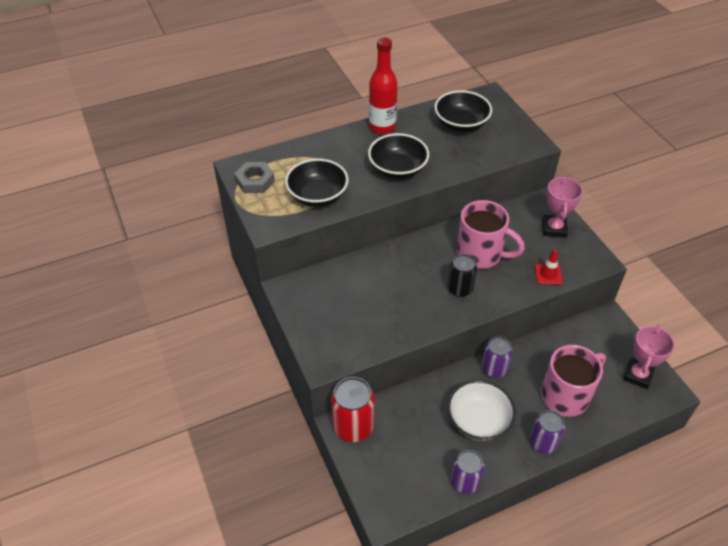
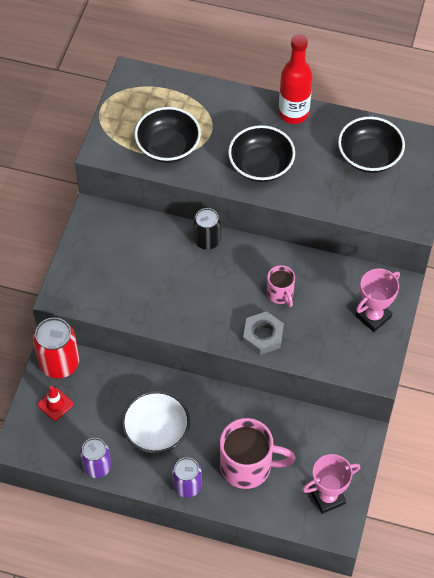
camera: 40 degrees right, 10 degrees up
(255, 181) = (132, 99): grey nut -> grey nut (263, 336)
(460, 289) = (228, 311): black can -> black can (207, 240)
(481, 254) = (280, 294): pink mug -> pink mug, size x0.54
(494, 369) = (214, 401): purple can -> none
(548, 274) = (317, 353): red traffic cone -> red traffic cone (55, 404)

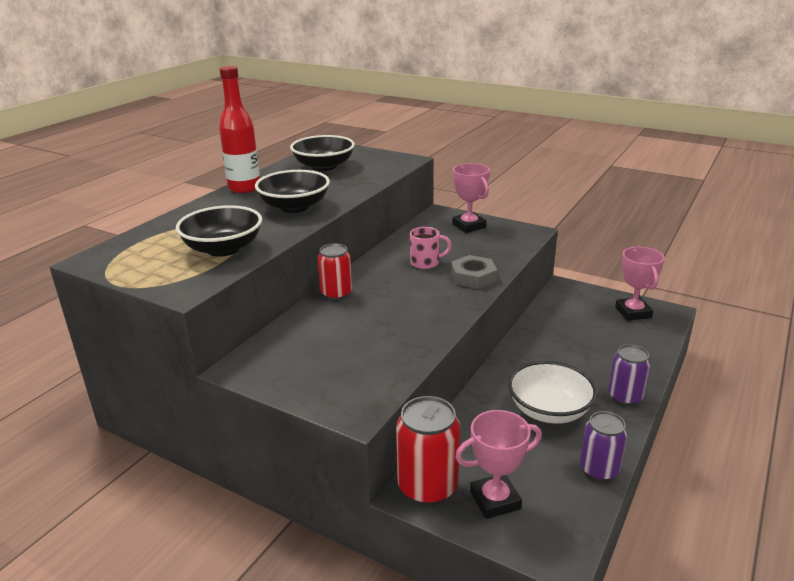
camera: 75 degrees left, 30 degrees down
(55, 404) = (495, 500): red traffic cone -> pink trophy
(207, 240) = (336, 294): black can -> red can
(248, 466) = (598, 352): pink mug -> none

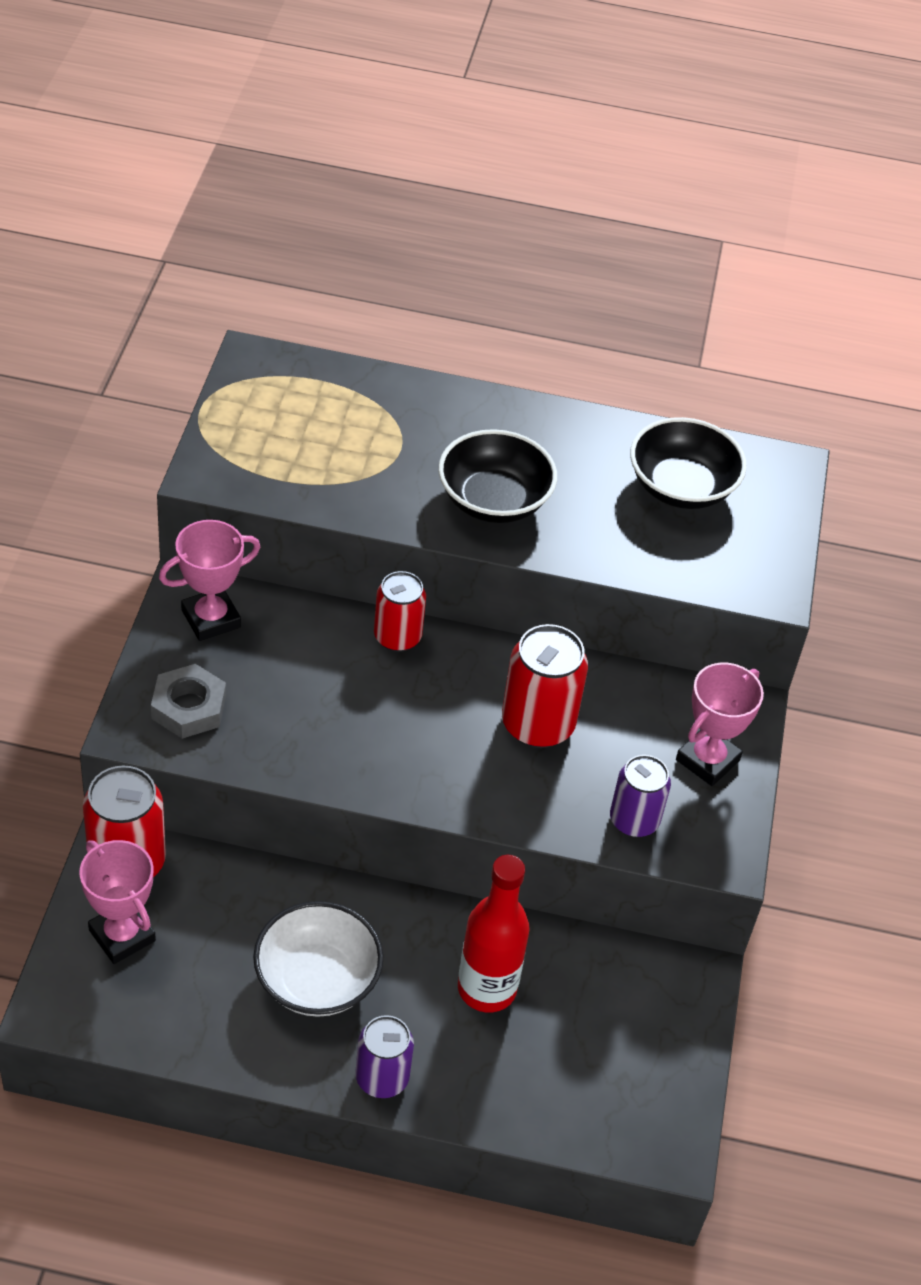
camera: 65 degrees right, 20 degrees up
(223, 249) = (326, 470): black bowl -> none
(244, 188) = (542, 419): red bottle -> red bottle (487, 988)
(426, 263) = (537, 724): pink mug -> red can
(473, 277) = (512, 795): grey nut -> grey nut (188, 707)
(599, 469) = (207, 1047): purple can -> purple can (634, 820)
(633, 312) = (647, 1091): pink trophy -> pink trophy (211, 619)

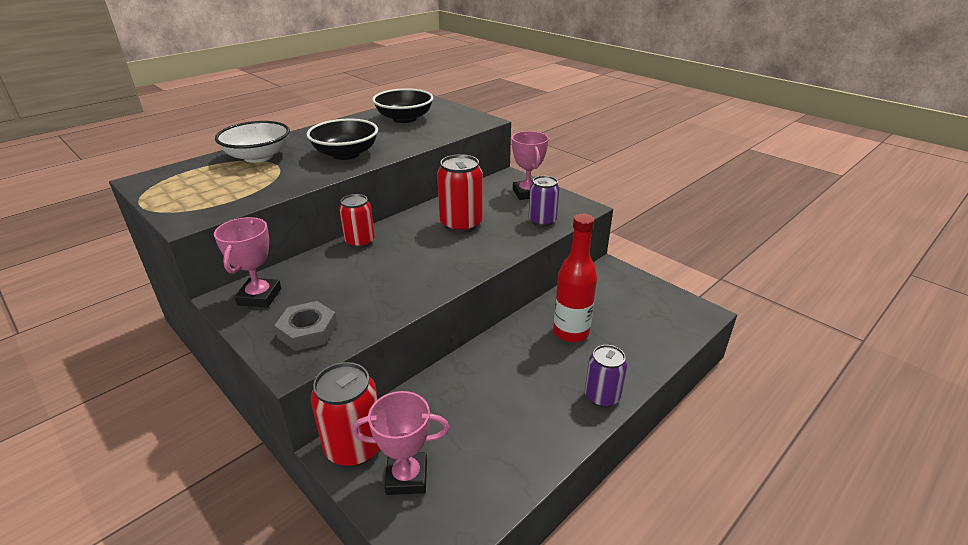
camera: 50 degrees left, 15 degrees down
(317, 979) = (516, 394): white bowl -> white bowl (258, 157)

